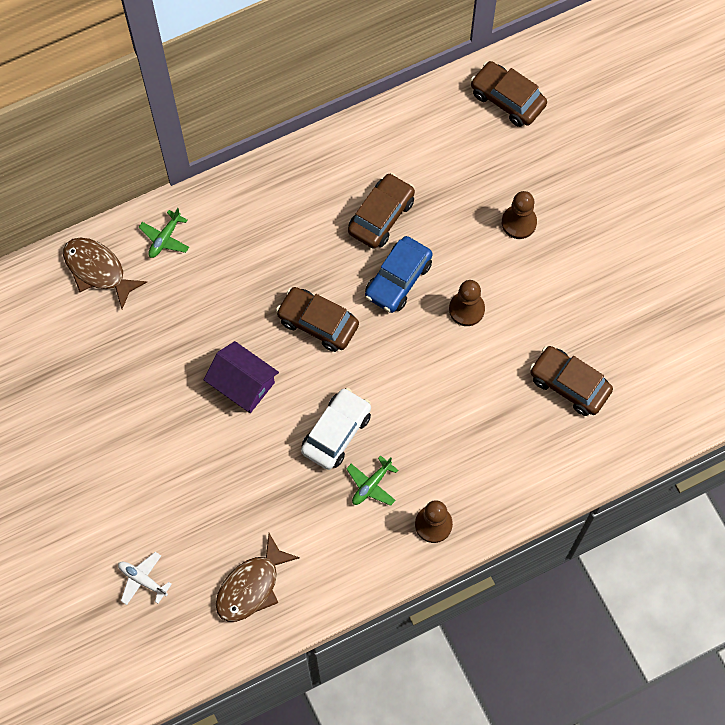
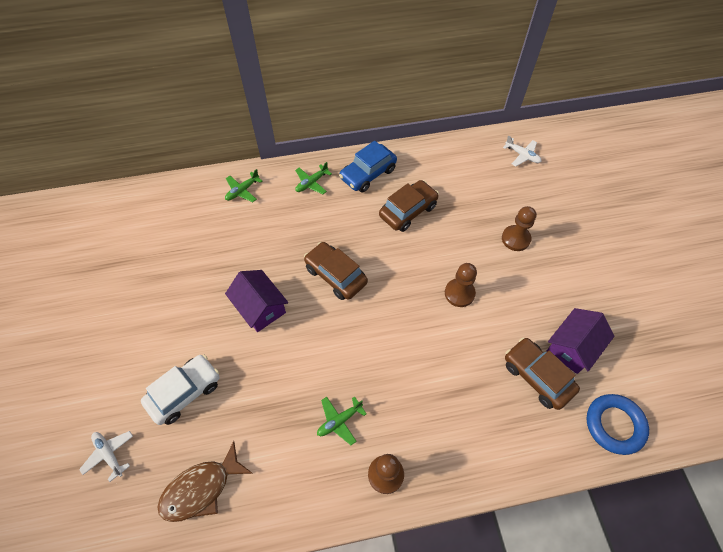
camera: 15 degrees right, 10 degrees down
(98, 270) = (185, 201): brown fish -> none
(249, 205) = (311, 183): none -> green plane
(336, 432) = (323, 366): white car -> white car (184, 392)
(398, 279) = (409, 258): blue car -> blue car (368, 174)
(507, 99) = (522, 155): brown car -> white plane
(603, 341) = (573, 347): none -> purple house
(655, 415) = (614, 425): none -> blue ring

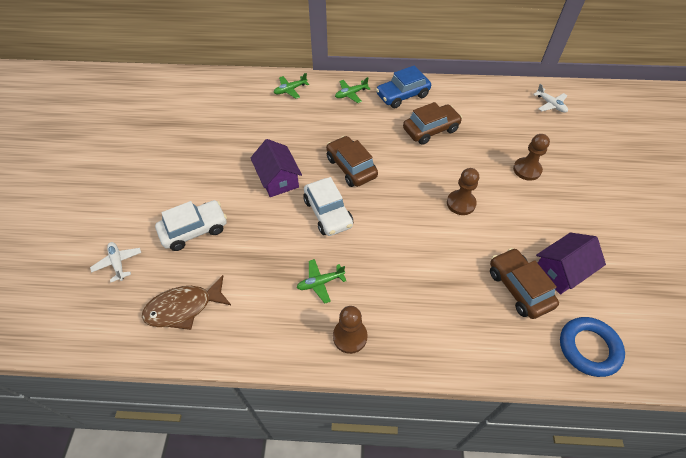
camera: 15 degrees right, 5 degrees down
(325, 336) = (328, 213): none -> white car

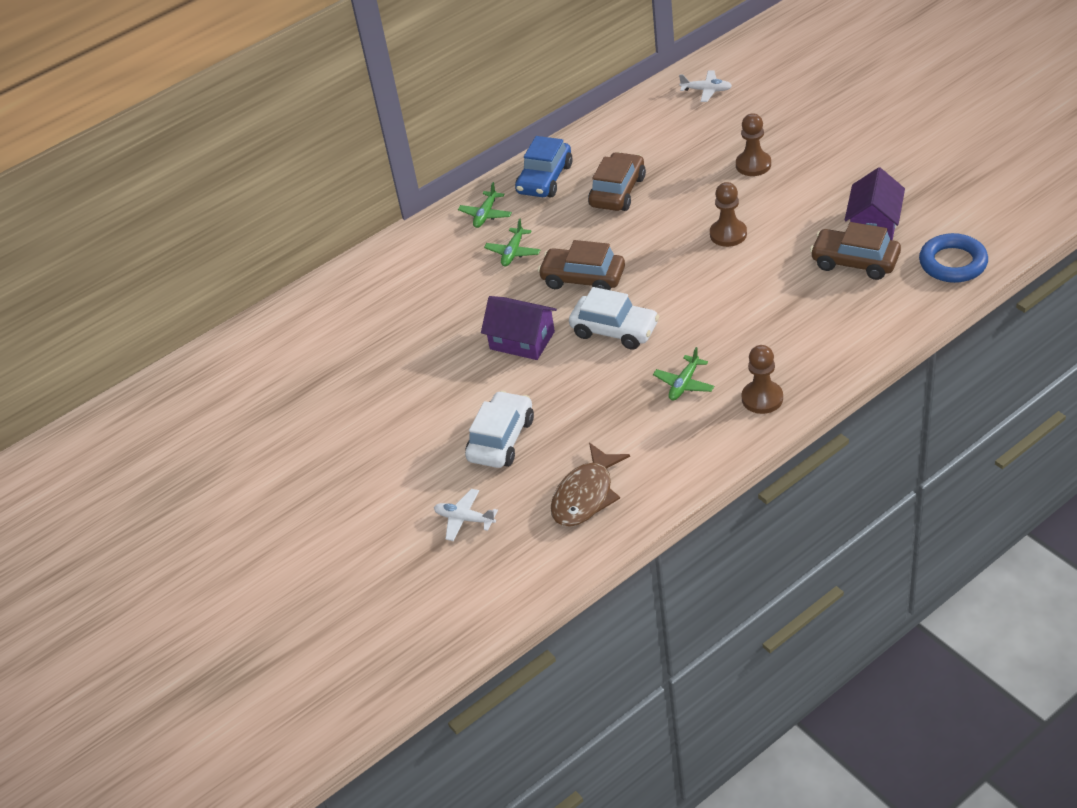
camera: 35 degrees left, 10 degrees down
(290, 90) = (409, 256): green plane -> green plane (513, 252)

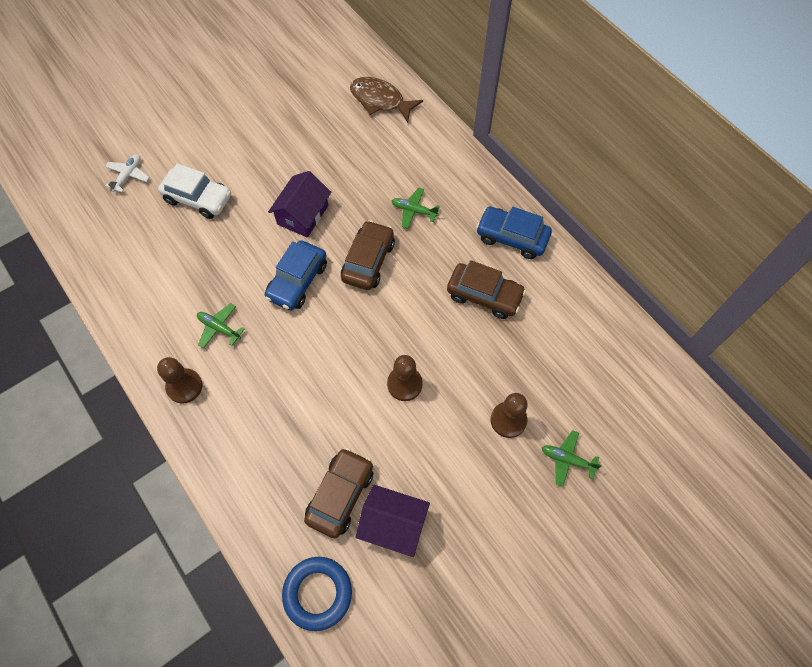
camera: 85 degrees right, 20 degrees up
(486, 214) = (468, 192): green plane -> green plane (567, 459)
(586, 495) = (123, 251): brown fish -> brown fish (380, 100)
(615, 330) = (297, 281): white car -> blue car
(706, 90) = (642, 389): white plane -> none

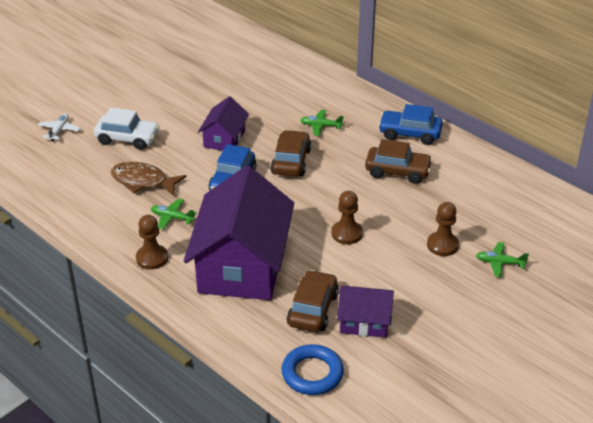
camera: 10 degrees left, 25 degrees down
(278, 414) = (242, 265): none -> purple house
(380, 100) = (270, 61): brown fish -> brown fish (143, 181)

